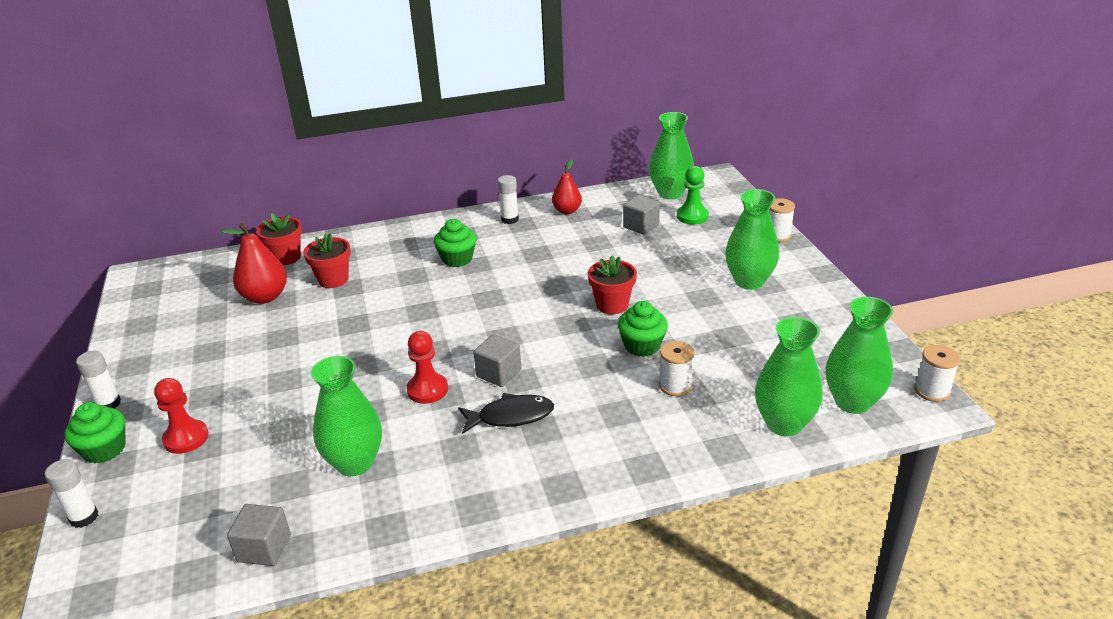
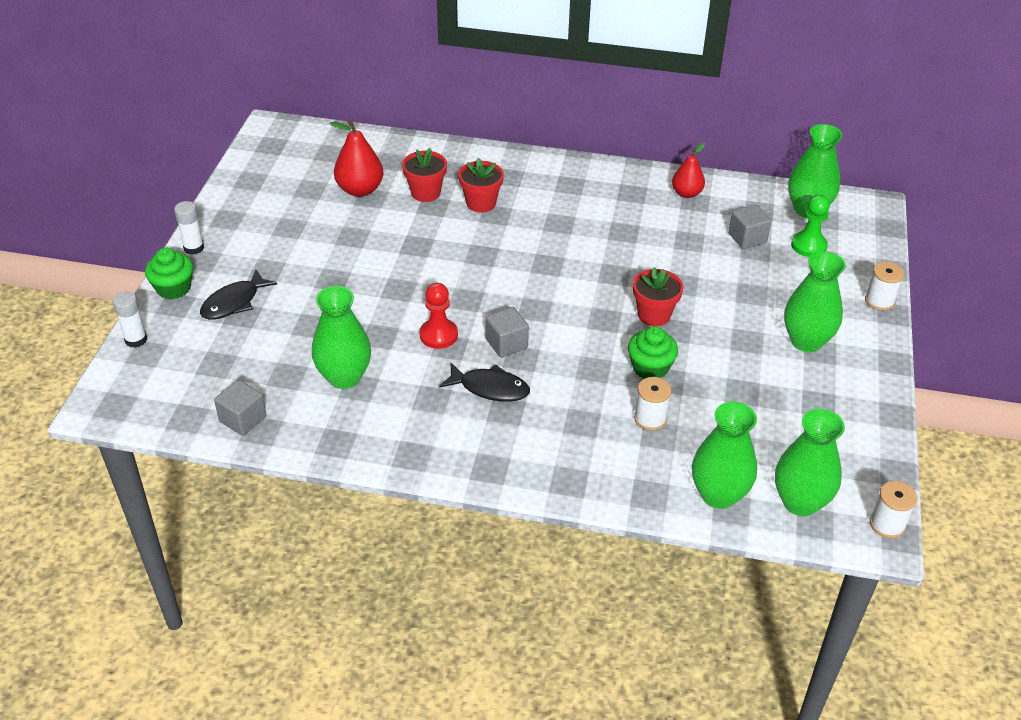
camera: 25 degrees right, 10 degrees up
(186, 438) = (234, 302): red pawn -> black fish
(286, 257) = (399, 153): red flower pot -> red flower pot (481, 203)
(457, 259) = (546, 211): green cupcake -> none
(509, 219) = (624, 183): white glue stick -> none

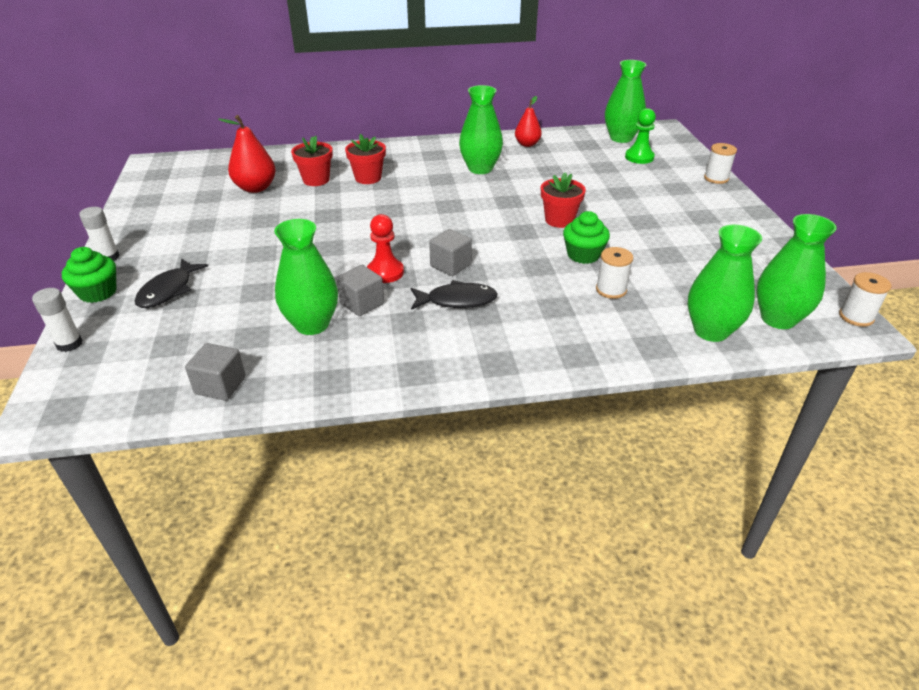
camera: 20 degrees left, 5 degrees down
(747, 238) = (592, 161): grey cube -> grey cube (362, 303)
(806, 341) = (687, 212): green vase -> green vase (480, 169)

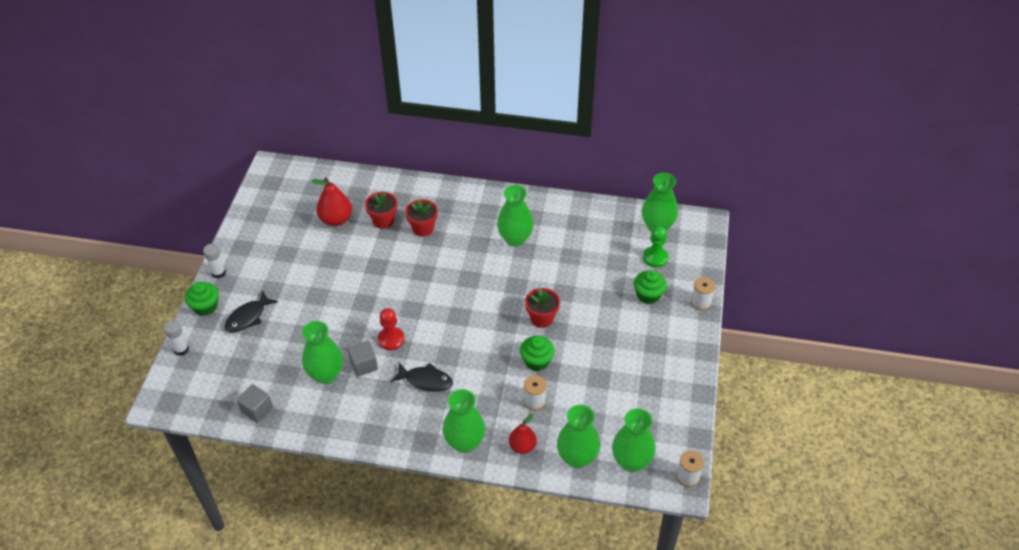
camera: 20 degrees right, 10 degrees up
(450, 265) = (438, 345): grey cube -> none
(527, 144) = (571, 215): red pear -> red pear (522, 446)
(554, 350) = (464, 442): none -> green vase
(658, 183) = (648, 295): none -> green cupcake

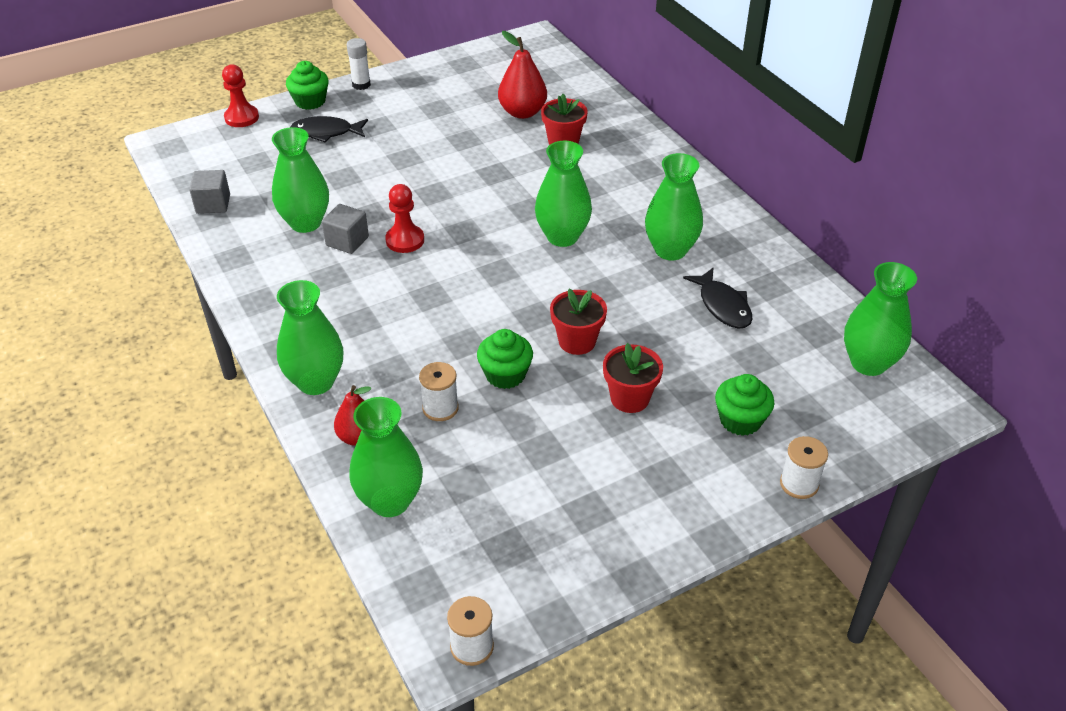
camera: 50 degrees right, 5 degrees down
(181, 349) = (241, 117): white glue stick -> red pawn
(423, 228) = (590, 174): red flower pot -> red flower pot (630, 398)
(426, 380) = (375, 299): black fish -> black fish (723, 306)
(631, 462) = (437, 563): green vase -> green vase (562, 237)
(655, 257) = (813, 391): green pawn -> none

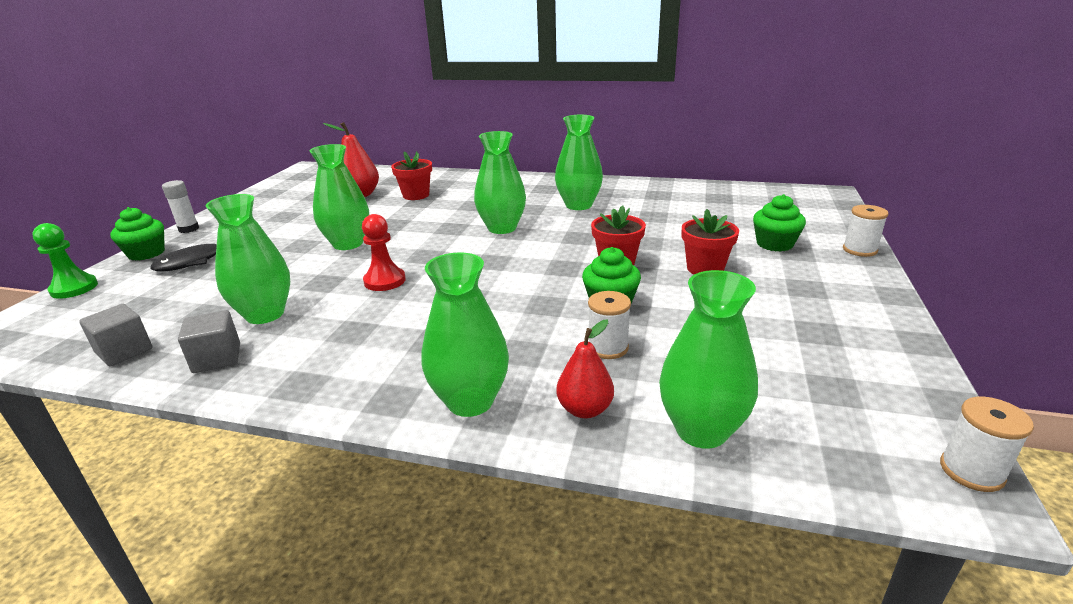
camera: 45 degrees left, 15 degrees down
(241, 117) = (74, 288): red pawn -> green pawn
(347, 241) = (330, 305): grey cube -> grey cube (217, 358)
(723, 306) = (656, 211): black fish -> none
(868, 363) = (765, 196): green vase -> green vase (348, 244)

